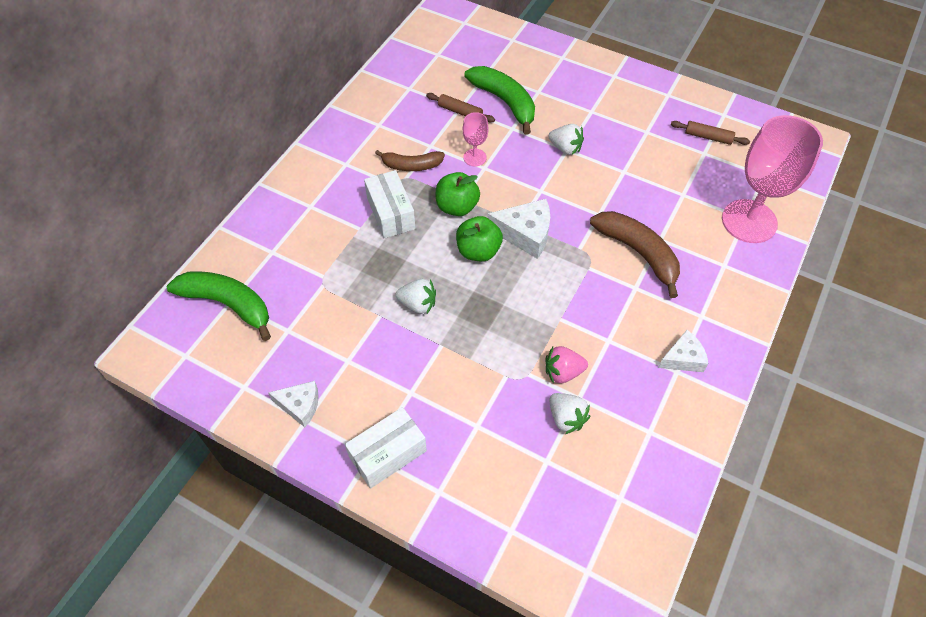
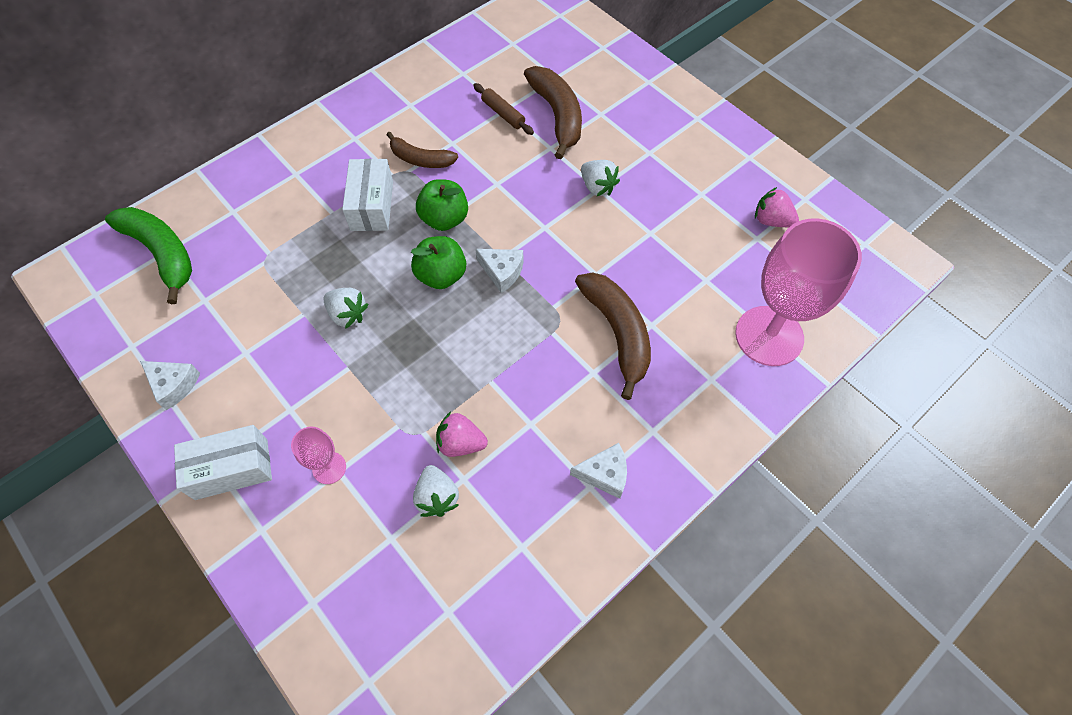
camera: 20 degrees right, 5 degrees up
(474, 157) = (492, 169): pink goblet -> pink goblet (329, 468)
(504, 102) = (557, 115): green banana -> brown banana
(525, 234) = (502, 272): white cheese -> white cheese, size x0.66
(708, 137) = (771, 220): brown rolling pin -> pink strawberry

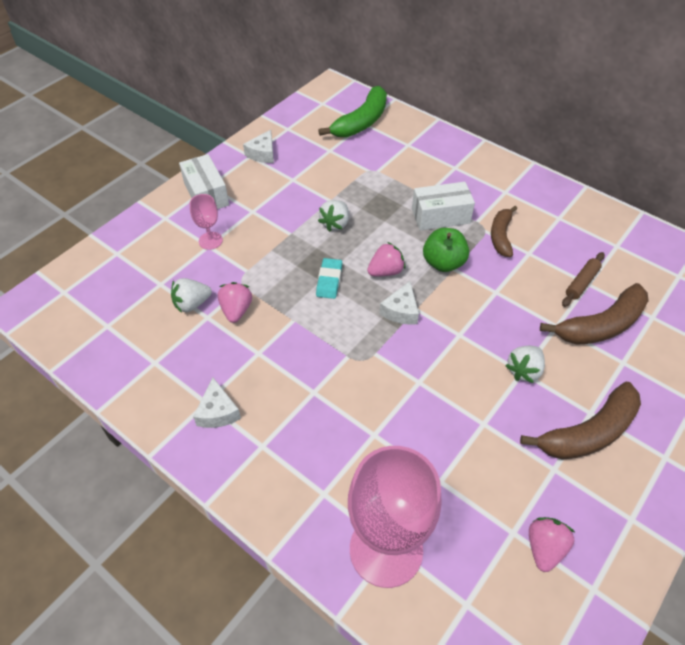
camera: 80 degrees right, 10 degrees down
(440, 335) = (329, 280): none -> turquoise eraser
(441, 275) = (385, 271): green apple -> pink strawberry
(617, 333) = (358, 406): brown banana -> brown banana (589, 432)

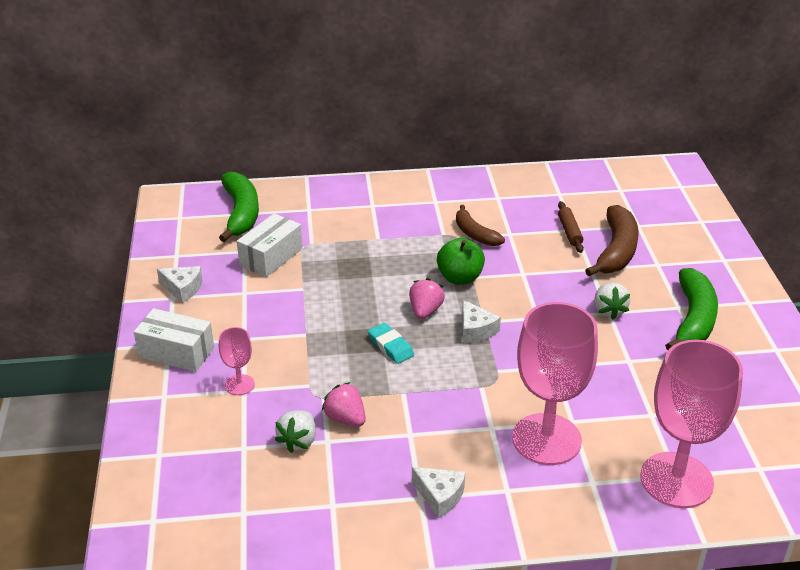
camera: 45 degrees left, 15 degrees down
(262, 153) = (182, 289): white cheese -> white cheese turned 45 degrees counterclockwise
(335, 224) = (334, 303): white strawberry -> none
(337, 432) = (546, 439): none -> pink goblet
(440, 216) = (411, 247): white box -> white box (271, 257)
(544, 548) = (756, 402): pink strawberry -> none
(589, 432) = (693, 319): brown banana -> green banana

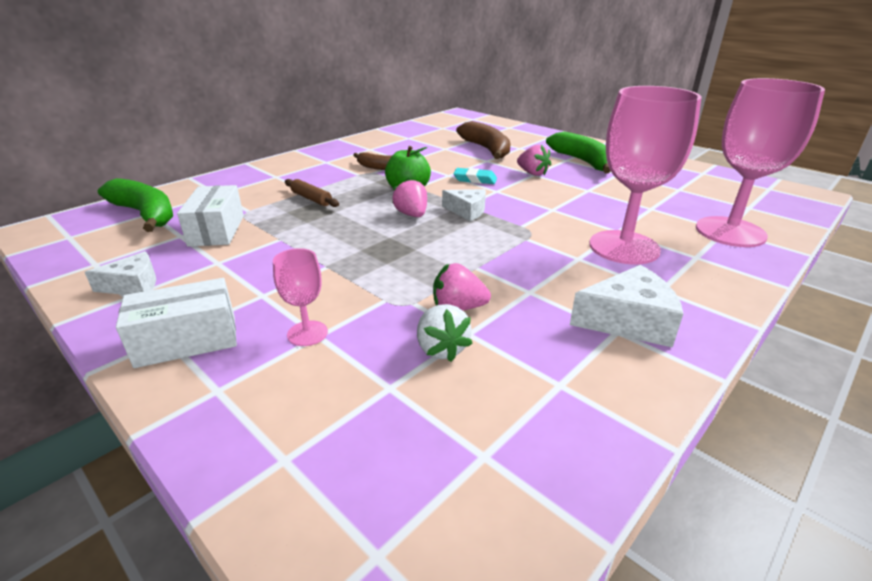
camera: 40 degrees left, 5 degrees down
(390, 346) = (418, 244): turquoise eraser -> turquoise eraser (475, 179)
(440, 496) = (628, 321): white cheese -> white cheese, size x1.51
(569, 232) = (444, 150): brown rolling pin -> brown rolling pin (311, 199)
(608, 310) = (532, 173): white strawberry -> pink strawberry

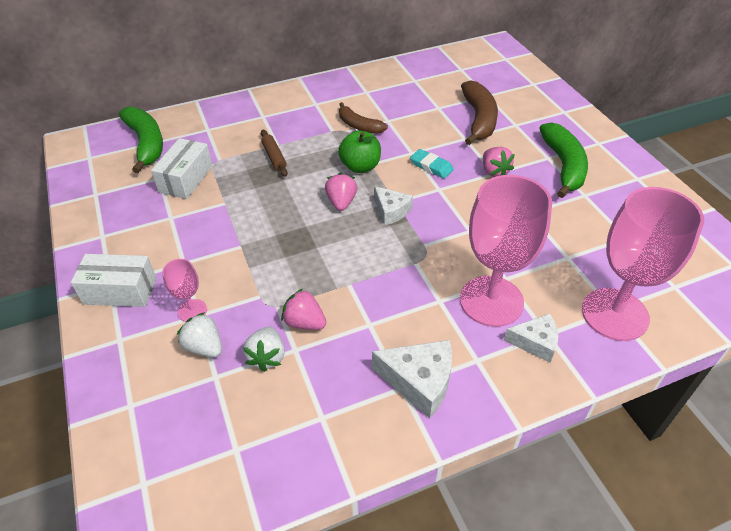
camera: 25 degrees right, 15 degrees up
(133, 285) = (110, 225): white cheese -> white cheese (535, 342)
(351, 362) = (204, 347): none -> white strawberry

